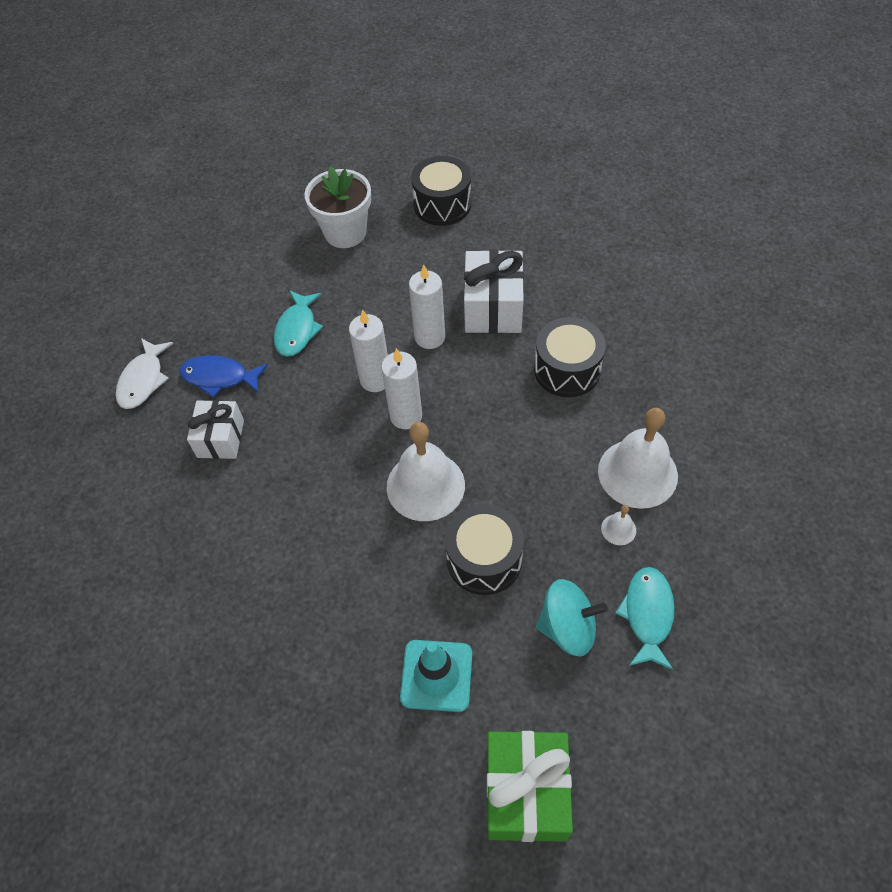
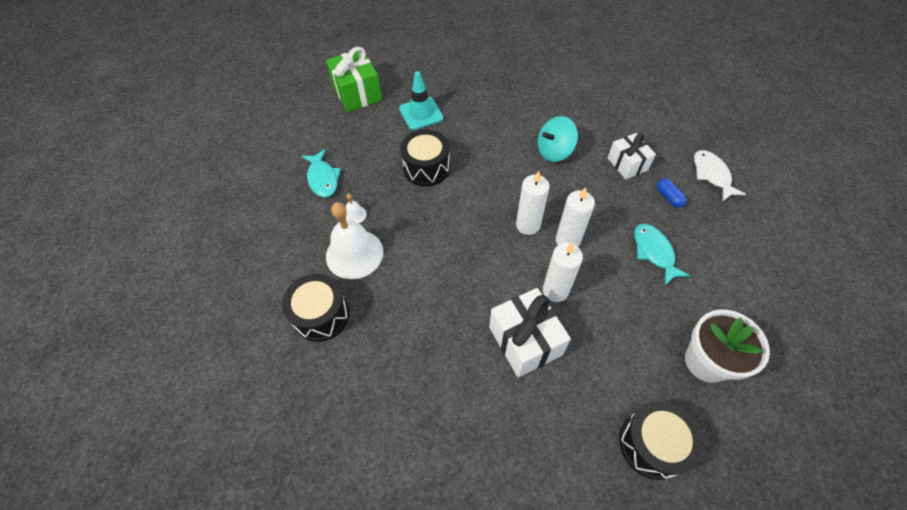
camera: 150 degrees right, 0 degrees up
(219, 377) = (668, 197): blue fish -> blue capsule
(425, 485) = (485, 190): white bell -> none
(567, 370) = (436, 310): black drum -> black drum (321, 315)
(567, 627) = (365, 156): turquoise spinning top -> turquoise spinning top (554, 151)

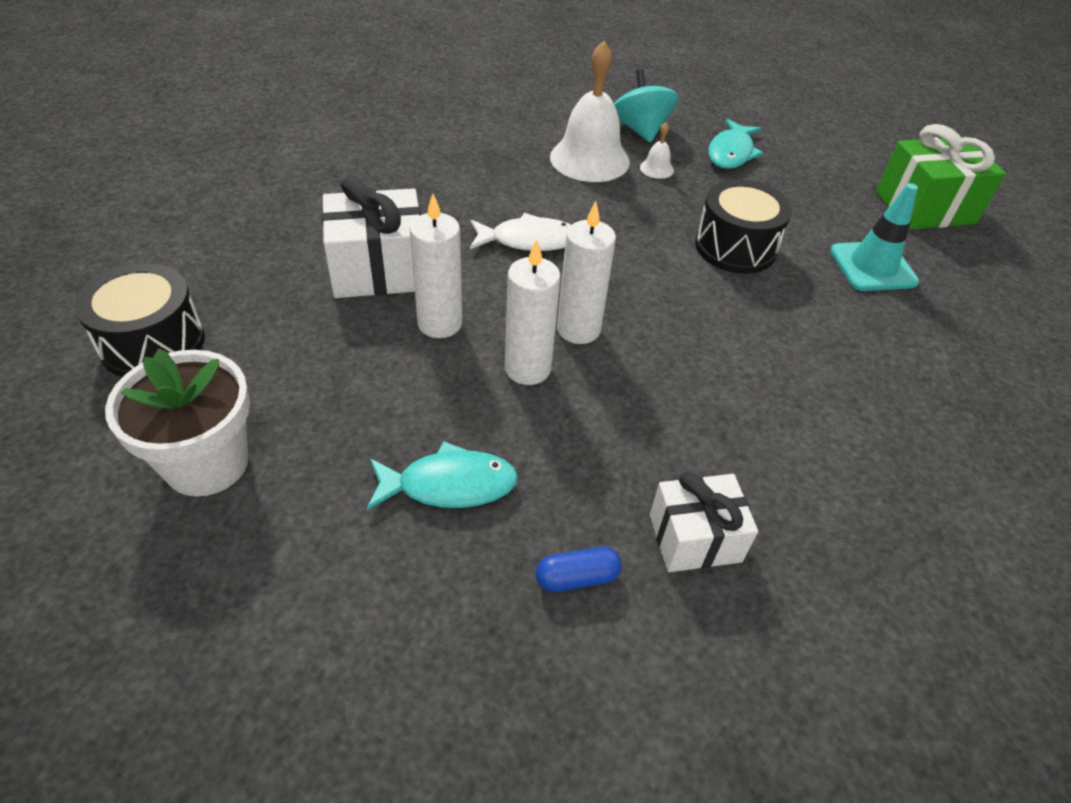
camera: 100 degrees right, 10 degrees down
(321, 315) = (510, 126): black drum -> none
(323, 178) = (731, 153): turquoise fish -> turquoise fish turned 60 degrees counterclockwise
(554, 151) = (753, 421): turquoise spinning top -> turquoise spinning top (640, 130)
(712, 175) = (621, 721): white fish -> white fish (528, 240)

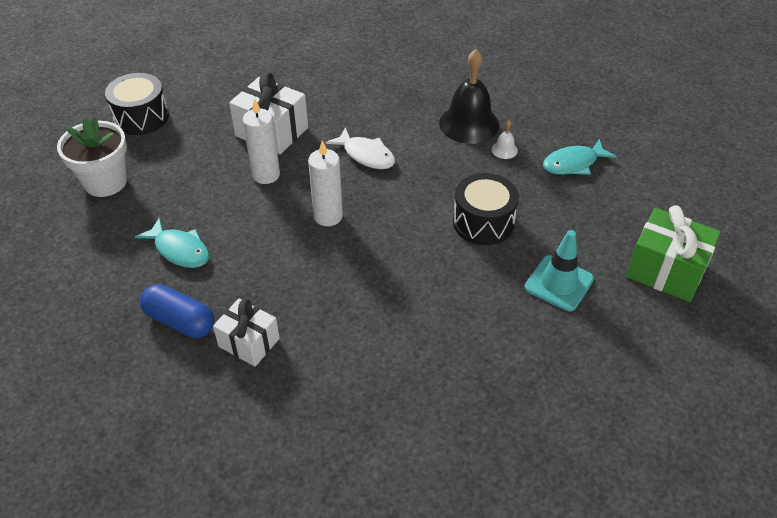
camera: 45 degrees right, 0 degrees up
(527, 369) = (278, 220): white candle -> none
(577, 578) = (180, 321): blue capsule -> blue capsule, size x1.71
(589, 159) = (469, 124): white bell -> black bell
(640, 130) = (531, 119): turquoise spinning top -> none

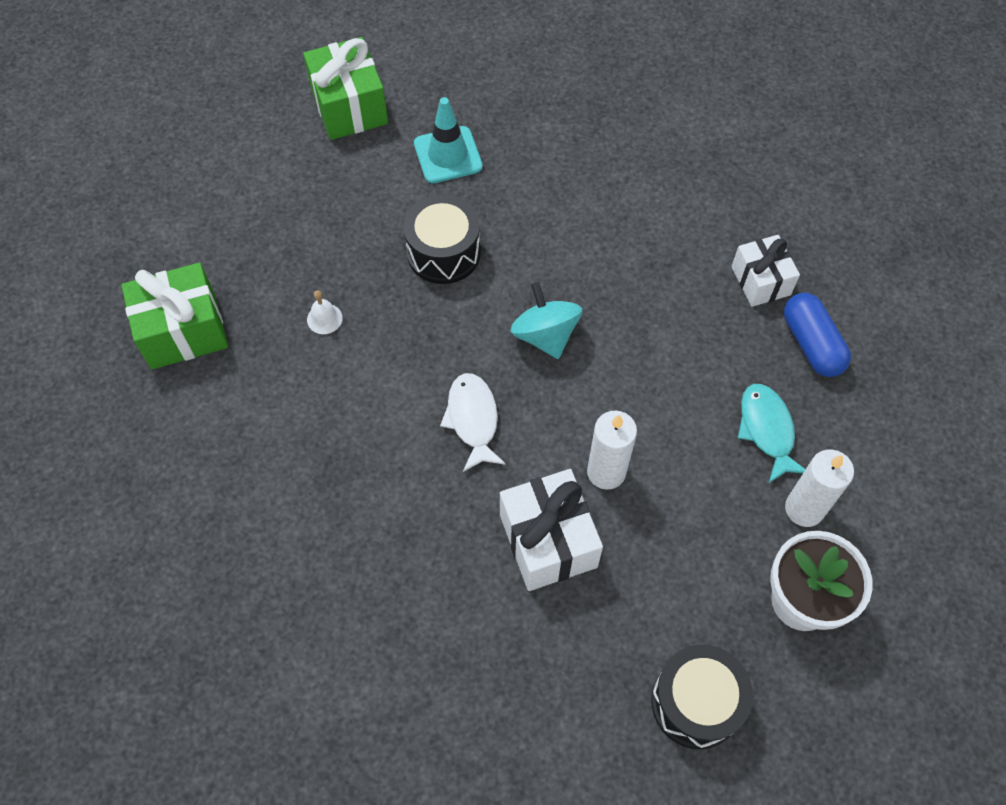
camera: 140 degrees left, 15 degrees up
(328, 216) = (584, 365): white candle -> white candle (804, 509)
(369, 217) = (545, 335): none -> turquoise spinning top
(469, 124) = (318, 381): black bell -> none
(566, 103) = (183, 331): none -> green gift
(573, 163) = (281, 253): turquoise fish -> none

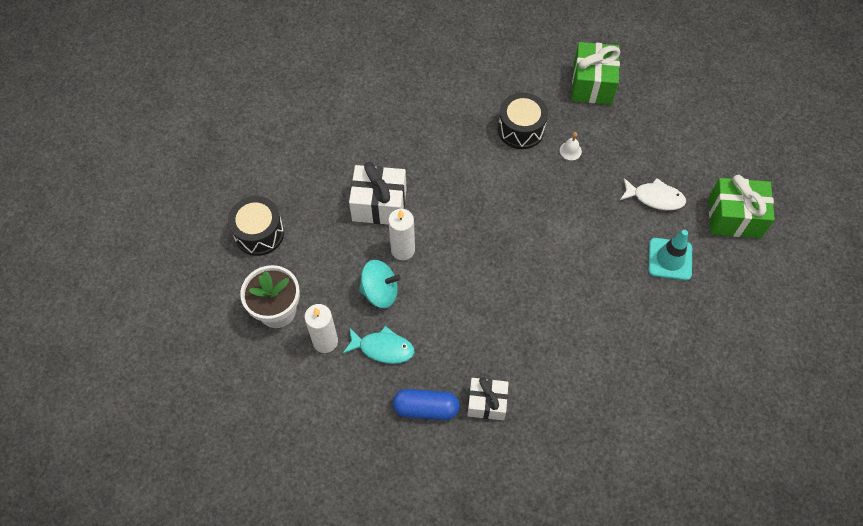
camera: 115 degrees right, 0 degrees up
(443, 252) = (591, 227): black drum -> black drum (521, 129)
(473, 419) = (469, 198): white fish -> white fish (655, 198)
(545, 335) = (506, 257): turquoise spinning top -> turquoise spinning top (380, 292)

